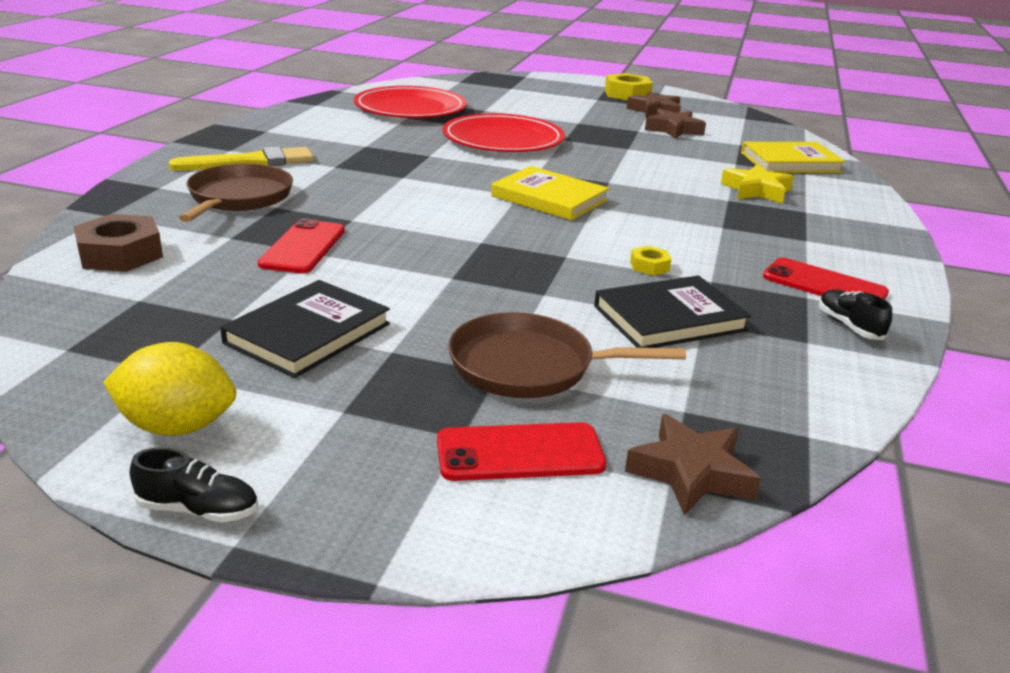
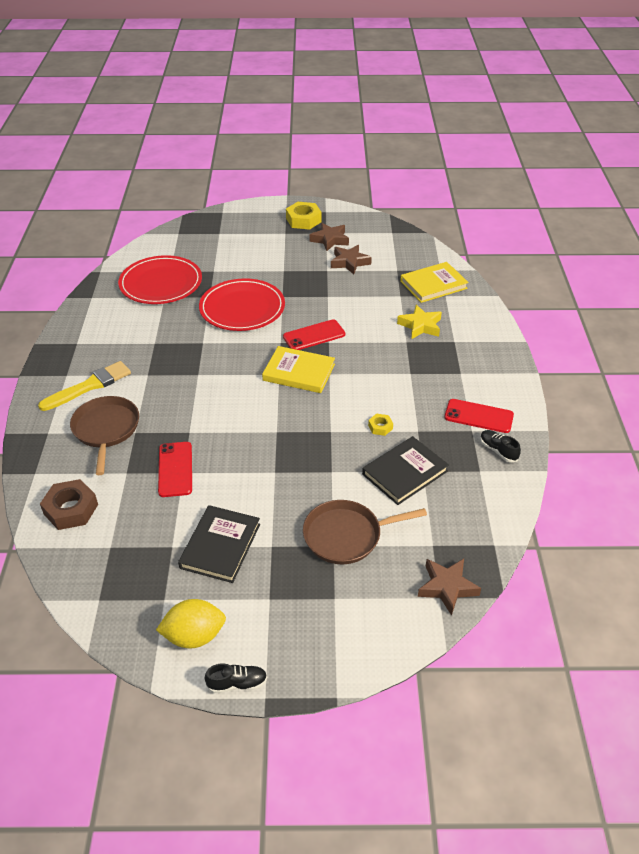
camera: 15 degrees left, 15 degrees up
(520, 453) = (366, 600): red phone -> red phone (314, 336)

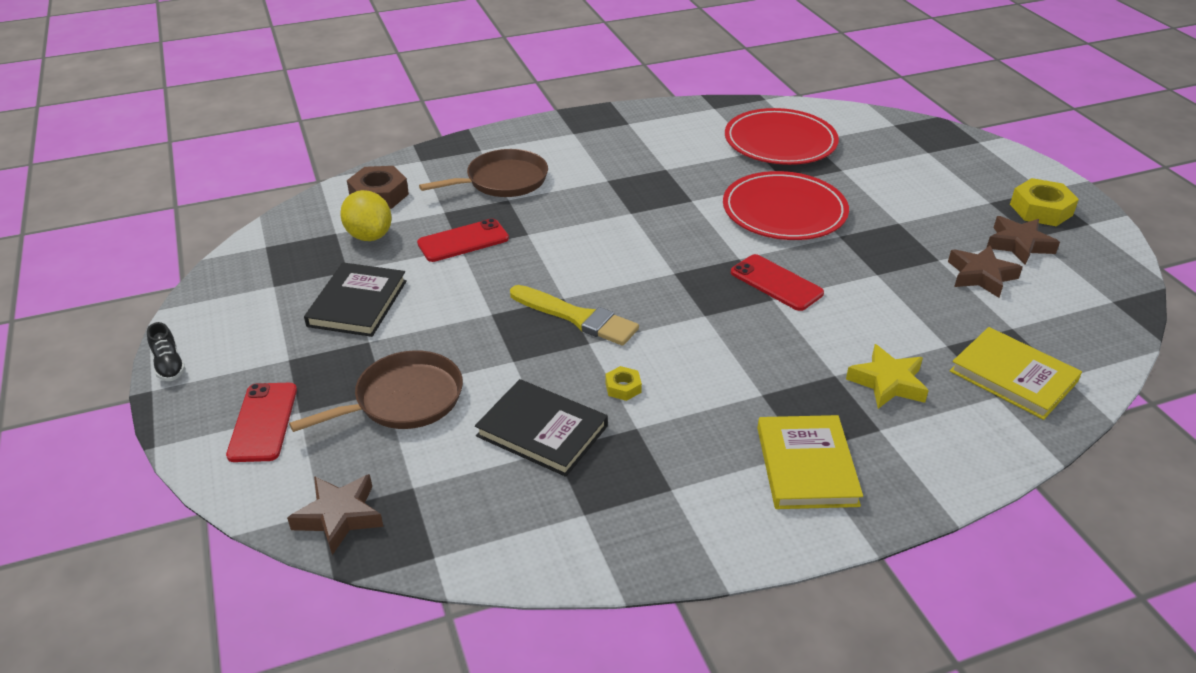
camera: 70 degrees right, 5 degrees down
(89, 386) = (565, 151): yellow brush -> yellow brush (577, 317)
(194, 636) = (228, 319): yellow lemon -> yellow lemon (369, 236)
(220, 546) = (357, 303): black book -> black book turned 75 degrees counterclockwise
(299, 372) = (689, 288): yellow book -> yellow book (806, 466)
(346, 535) = (404, 399): brown pan -> brown pan turned 90 degrees clockwise
(478, 416) = (709, 492): red phone -> red phone (263, 422)
(498, 450) = (641, 529): black shoe -> none

